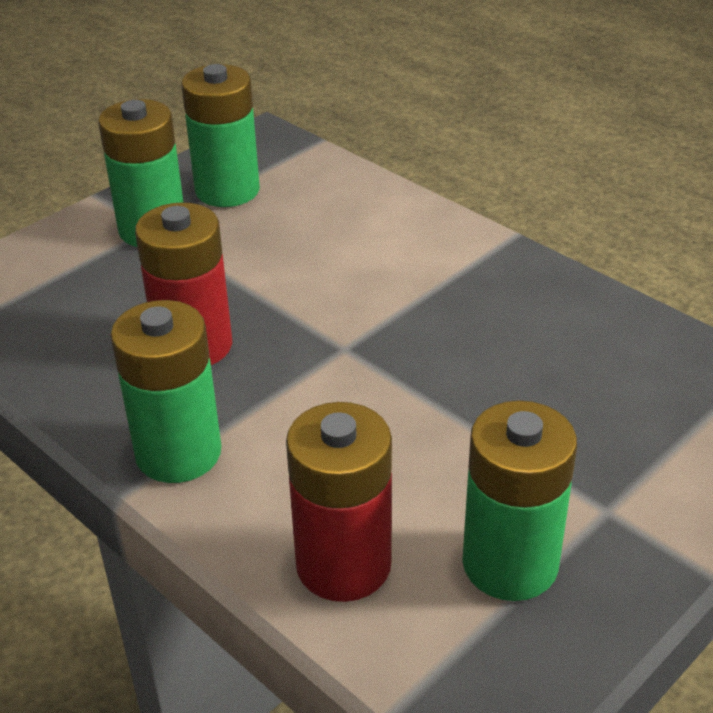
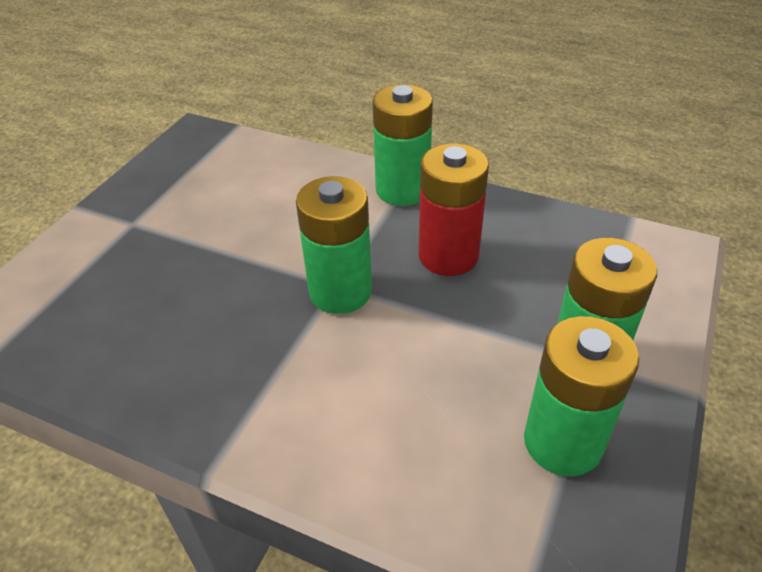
camera: 160 degrees right, 5 degrees up
(343, 565) = (278, 164): red battery -> none
(510, 564) = (189, 184): green battery -> green battery (340, 291)

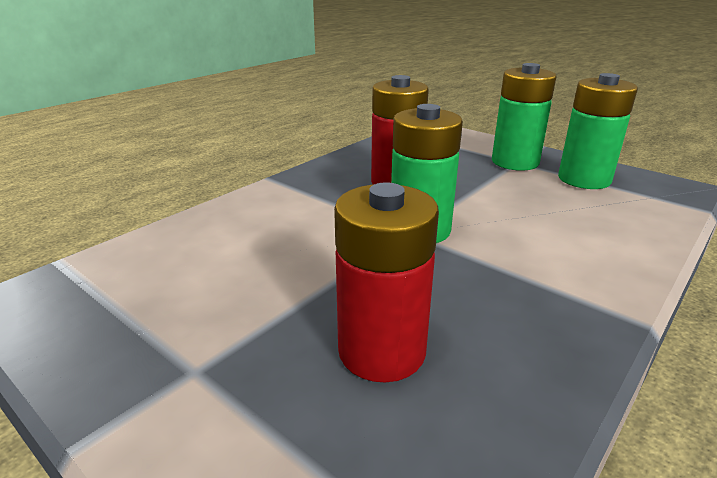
camera: 75 degrees left, 15 degrees down
(154, 299) = (381, 351): none -> red battery
(402, 190) = (296, 186): green battery -> none

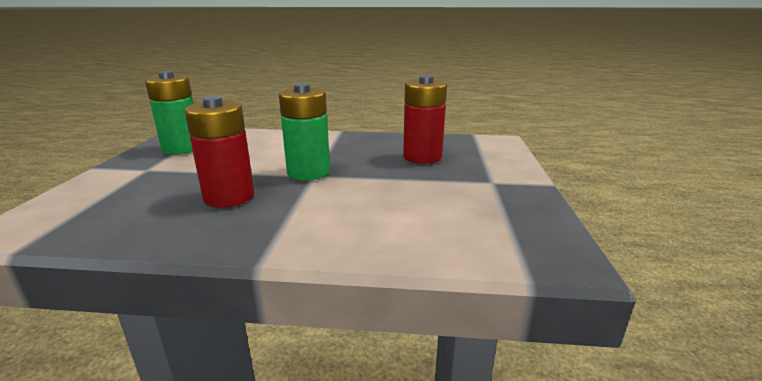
camera: 125 degrees left, 5 degrees down
(515, 162) = (150, 169): green battery -> none

